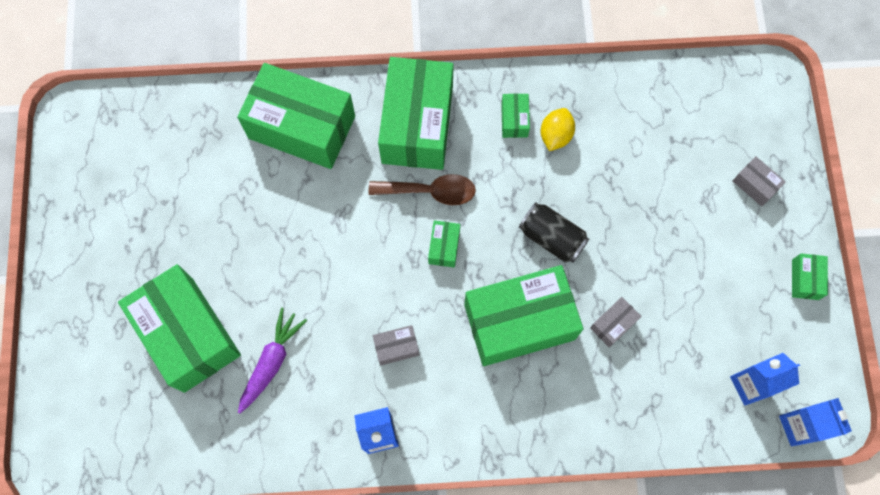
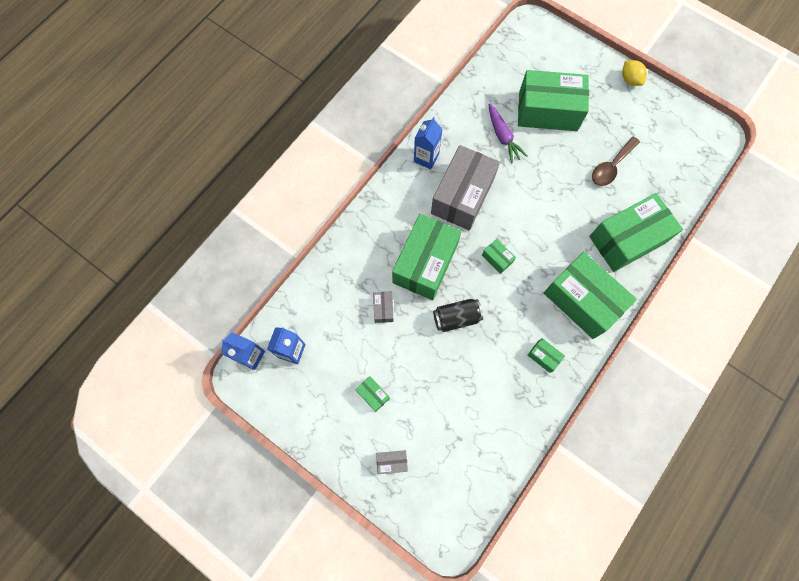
camera: 130 degrees right, 0 degrees up
(396, 347) = (462, 196): grey box -> grey box, size x2.42
(430, 191) = (535, 276): brown spoon -> brown spoon (611, 167)
(555, 135) = (515, 372): yellow lemon -> yellow lemon (630, 79)
(805, 279) = (316, 436): green box -> green box (373, 394)

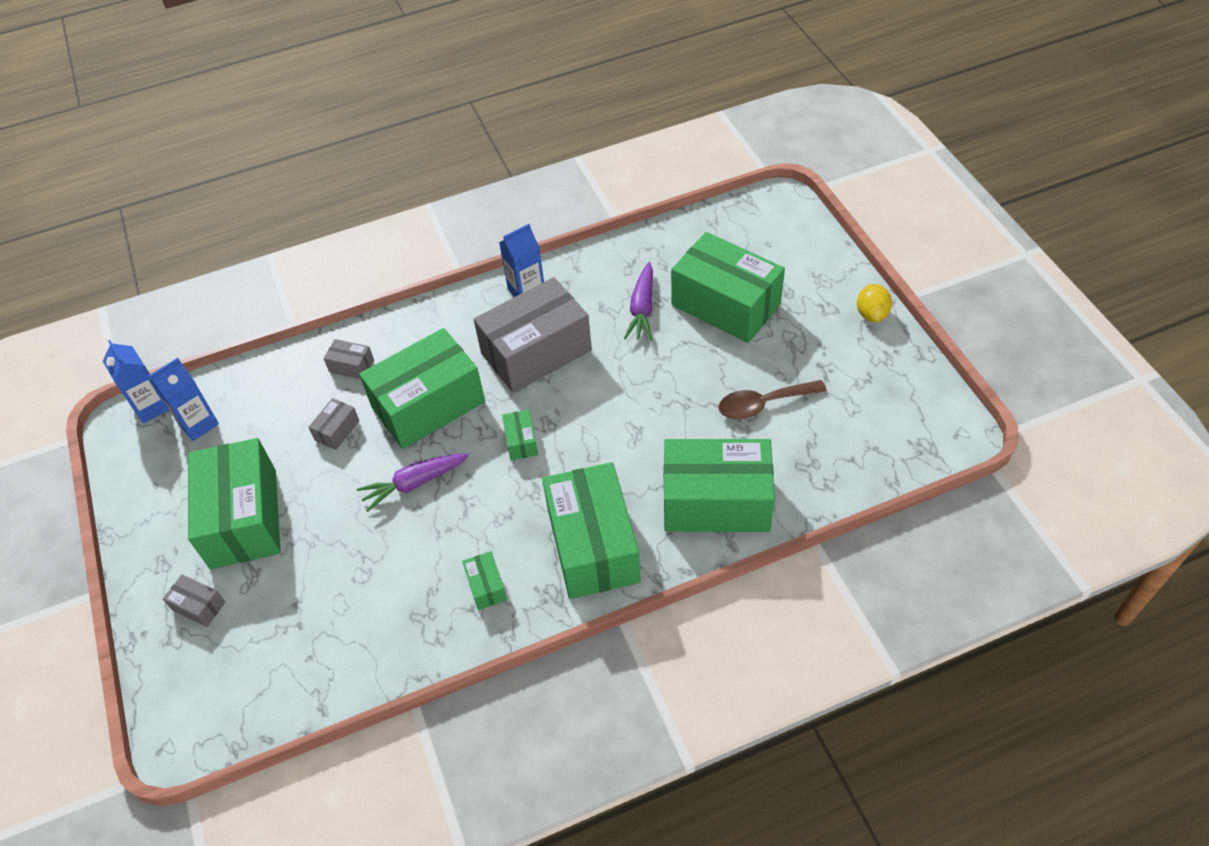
camera: 35 degrees right, 20 degrees down
(357, 262) = (351, 366): none -> grey box
(373, 394) = (243, 518): green box -> green box, size x2.42
(456, 318) = (414, 483): black can -> purple carrot

